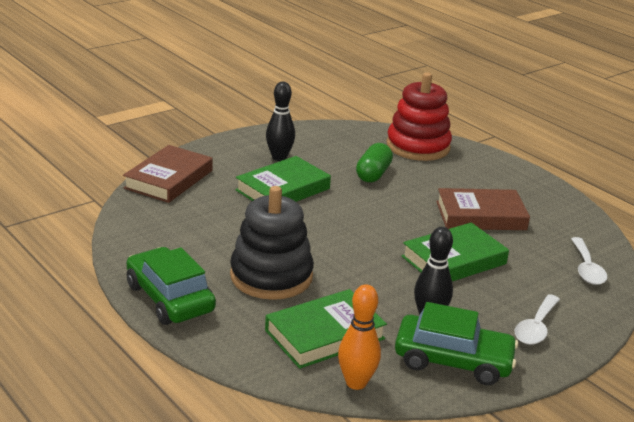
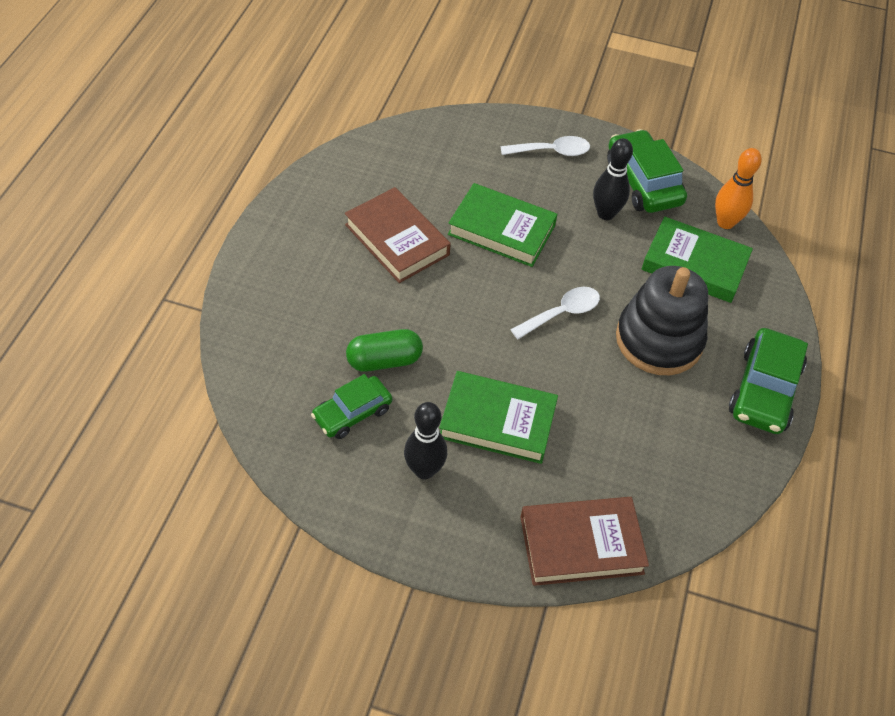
camera: 125 degrees left, 25 degrees up
(344, 153) = (352, 413): none -> green car
(418, 146) = (270, 352): red stacking toy -> none
(586, 268) = (428, 145): white spoon -> white spoon (561, 313)

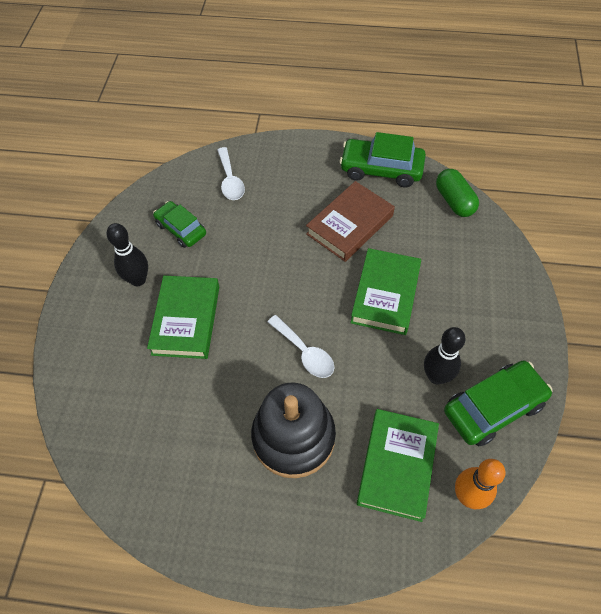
camera: 85 degrees right, 5 degrees up
(384, 360) = (230, 239): green capsule -> green capsule (454, 201)
(551, 151) = (499, 321): white spoon -> white spoon (230, 180)
(581, 544) = (81, 392): brown book -> none
(764, 390) = (253, 542): green car -> green car (381, 169)

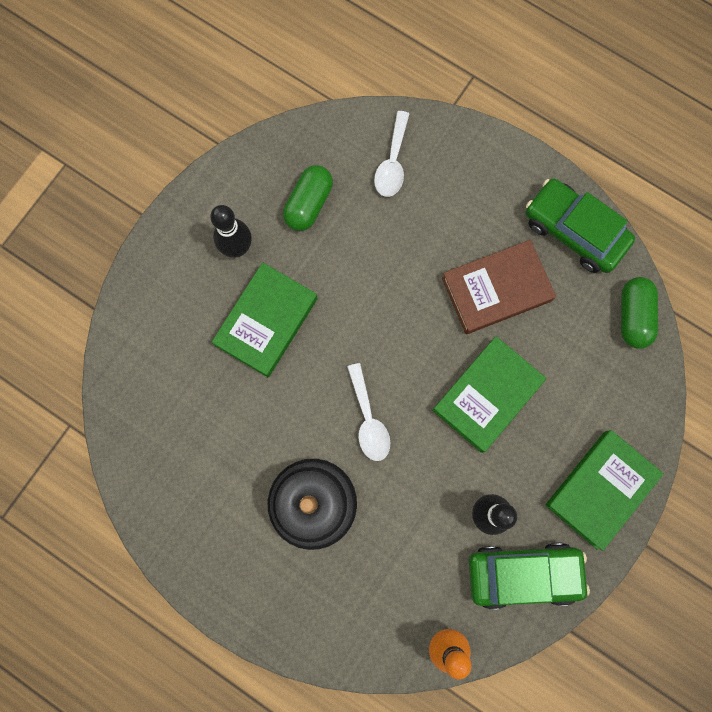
camera: 25 degrees right, 20 degrees up
(181, 229) = (308, 204): green car -> green capsule
(397, 466) = (395, 581): green book -> green book (600, 489)

